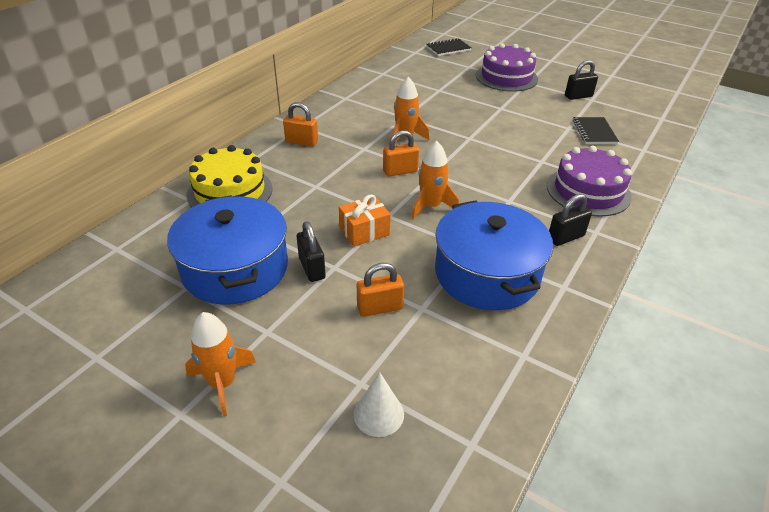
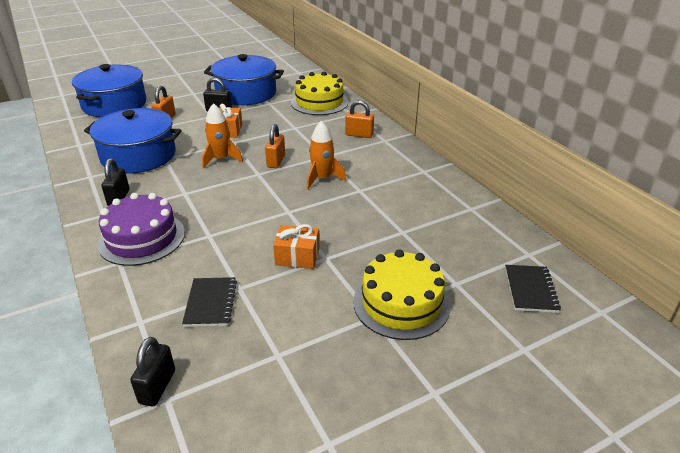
camera: 120 degrees right, 5 degrees down
(223, 383) = (179, 81): orange rocket -> none
(301, 142) = (359, 135): orange padlock -> orange padlock turned 60 degrees clockwise
(378, 414) = (114, 104): white cone -> blue pot
(506, 77) = (401, 303): purple cake -> yellow cake
(513, 117) = (297, 257): none -> orange gift
(578, 96) = (297, 345): black padlock -> black padlock (157, 387)
(594, 132) = (210, 303): black notebook -> black notebook turned 60 degrees clockwise

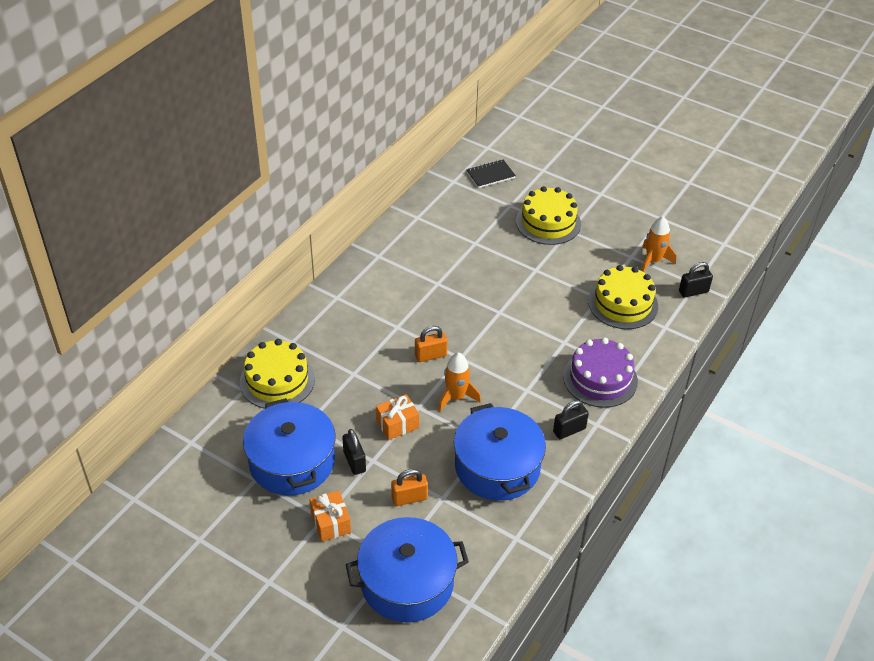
camera: 120 degrees left, 10 degrees up
(210, 303) = (623, 303): black notebook -> yellow cake
(297, 257) = (546, 284): orange gift -> orange gift (330, 523)
(322, 179) = (437, 312): orange rocket -> orange rocket (653, 261)
(359, 135) = (337, 318): orange padlock -> none

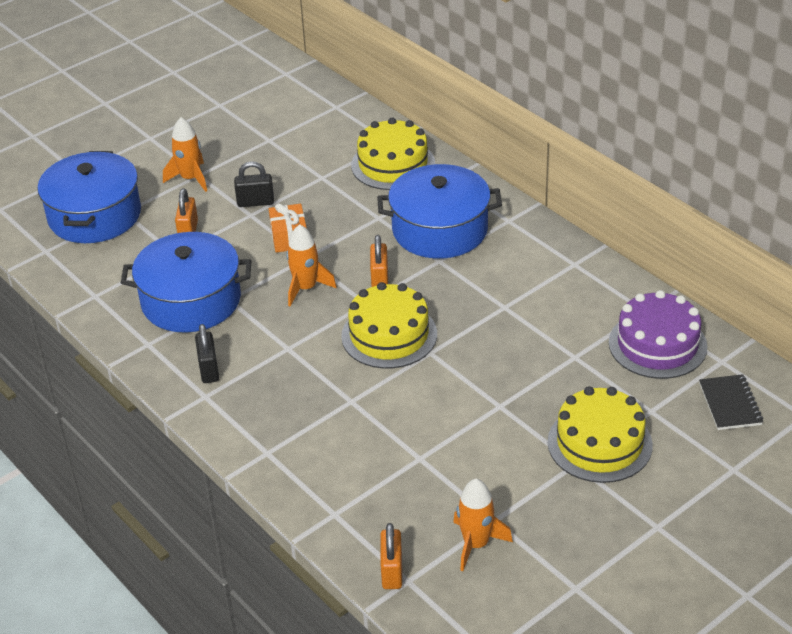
camera: 110 degrees right, 5 degrees down
(292, 461) = (278, 163): blue pot -> blue pot (440, 229)
(330, 523) = (190, 178): orange gift -> orange rocket
(600, 378) = (273, 418): purple cake -> purple cake (657, 344)
(623, 303) = (398, 480): yellow cake -> yellow cake (389, 335)
(693, 291) = (392, 571): black padlock -> orange padlock

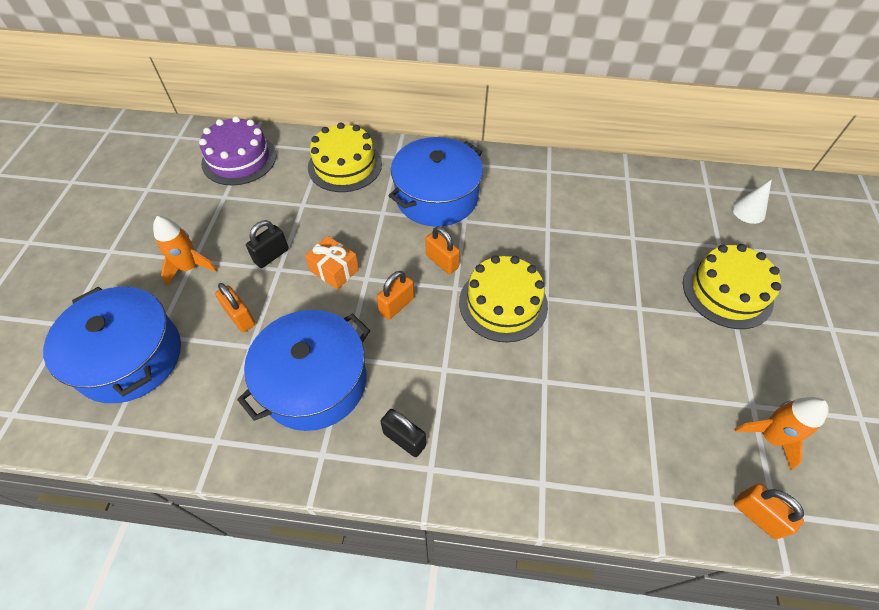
camera: 45 degrees left, 15 degrees up
(306, 288) = (396, 305): orange rocket -> orange padlock
(657, 344) = (663, 197): purple cake -> purple cake (239, 159)
(730, 404) = (748, 211): black notebook -> white cone

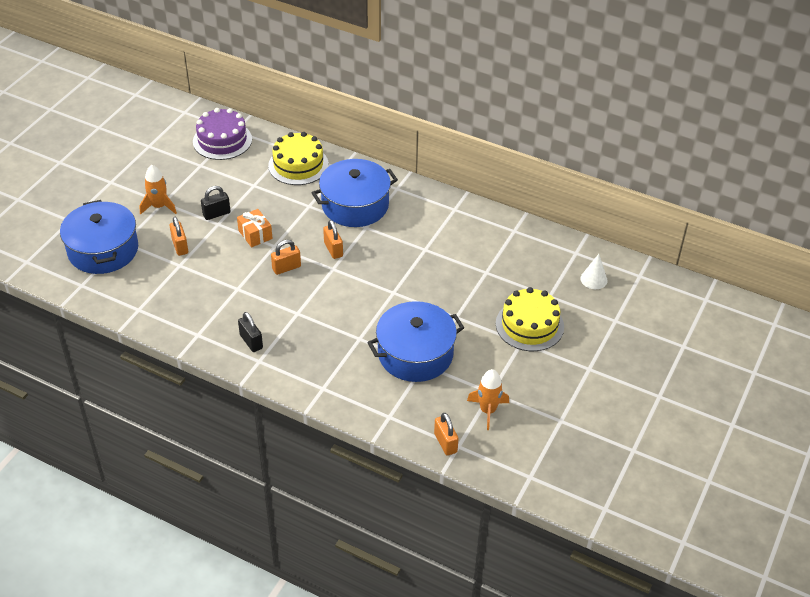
camera: 20 degrees right, 10 degrees down
(314, 382) = (211, 296): blue pot -> blue pot (415, 354)
(503, 303) = (360, 287): yellow cake -> none

